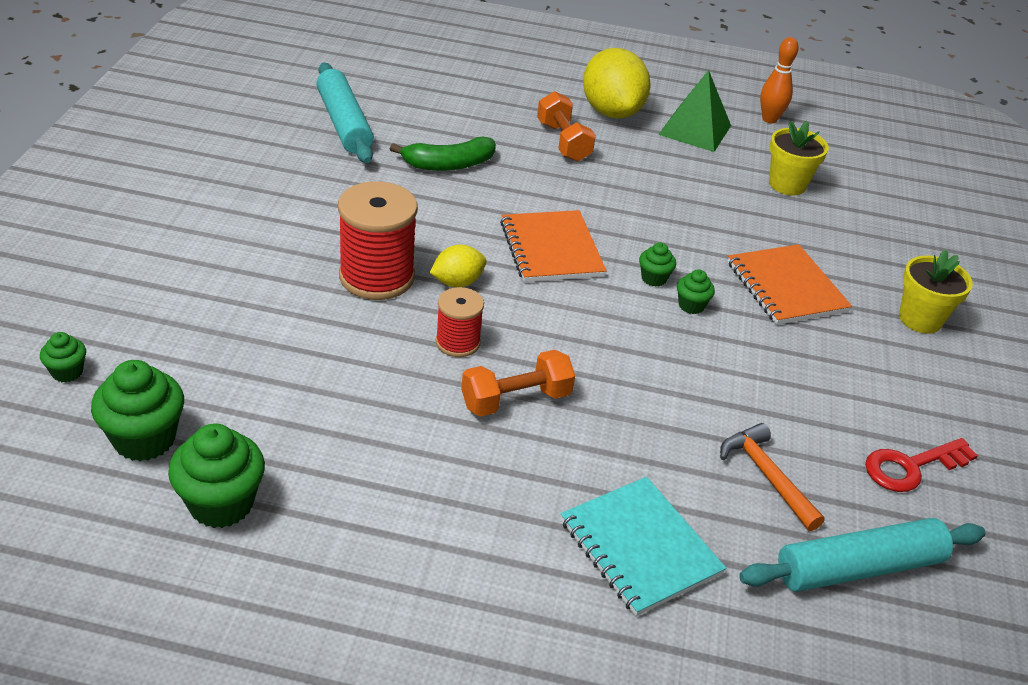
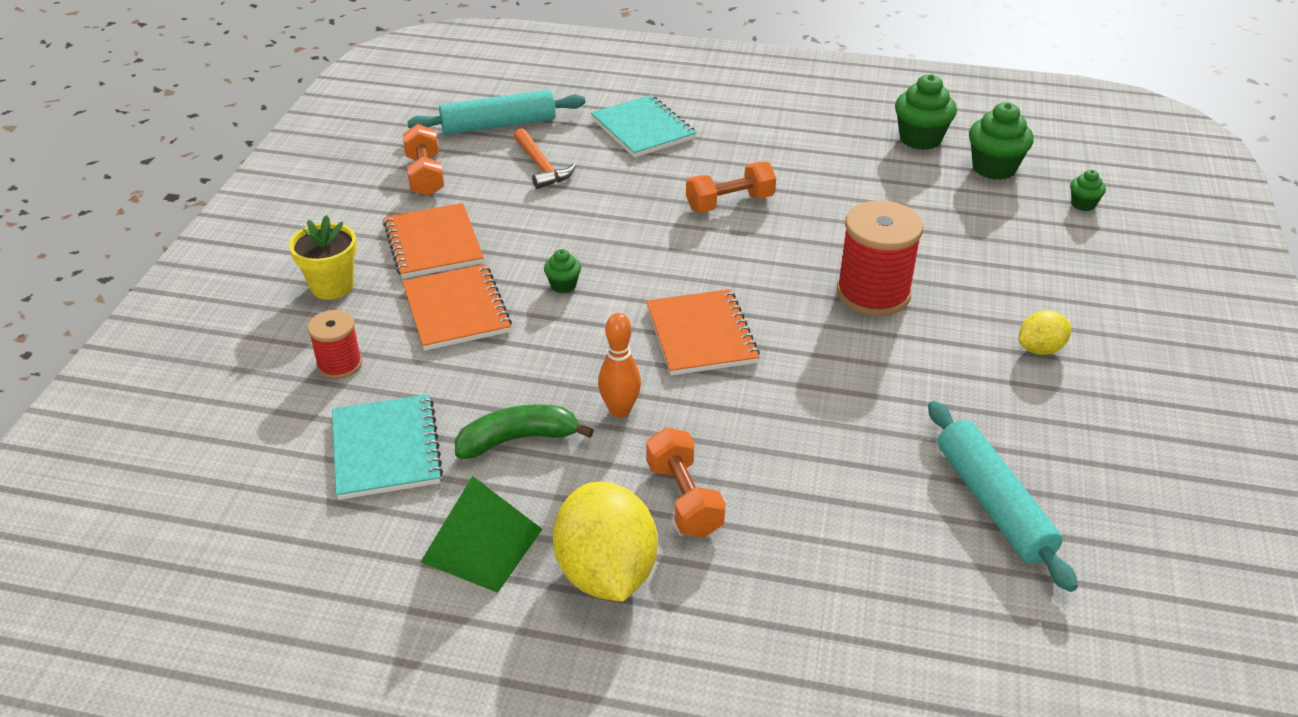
camera: 175 degrees left, 0 degrees up
(449, 164) = (833, 442): green banana -> green banana (518, 439)
(457, 282) = (794, 293): yellow lemon -> yellow lemon (1040, 349)
(458, 342) = (783, 241): red spool -> red spool (339, 364)
(654, 278) = (595, 310): green cupcake -> none
(769, 119) = (349, 584): orange bowling pin -> orange bowling pin (620, 410)
(787, 184) = (386, 449): yellow flower pot -> turquoise notebook
(846, 363) = (433, 244): none -> orange notebook
(911, 467) = (425, 176): red key -> orange dumbbell

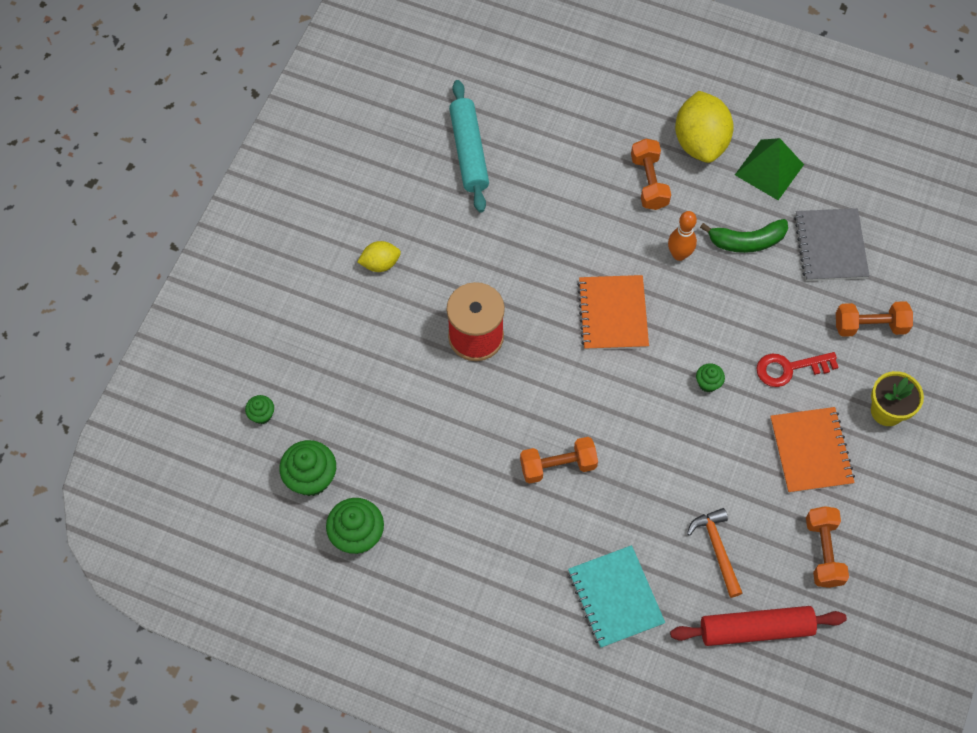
camera: 170 degrees left, 25 degrees up
(339, 364) = (870, 325): red spool -> orange dumbbell
(386, 449) = (830, 246): turquoise notebook -> grey notebook
(456, 310) = (789, 368): orange notebook -> red key
(498, 125) = (756, 629): turquoise rolling pin -> red rolling pin

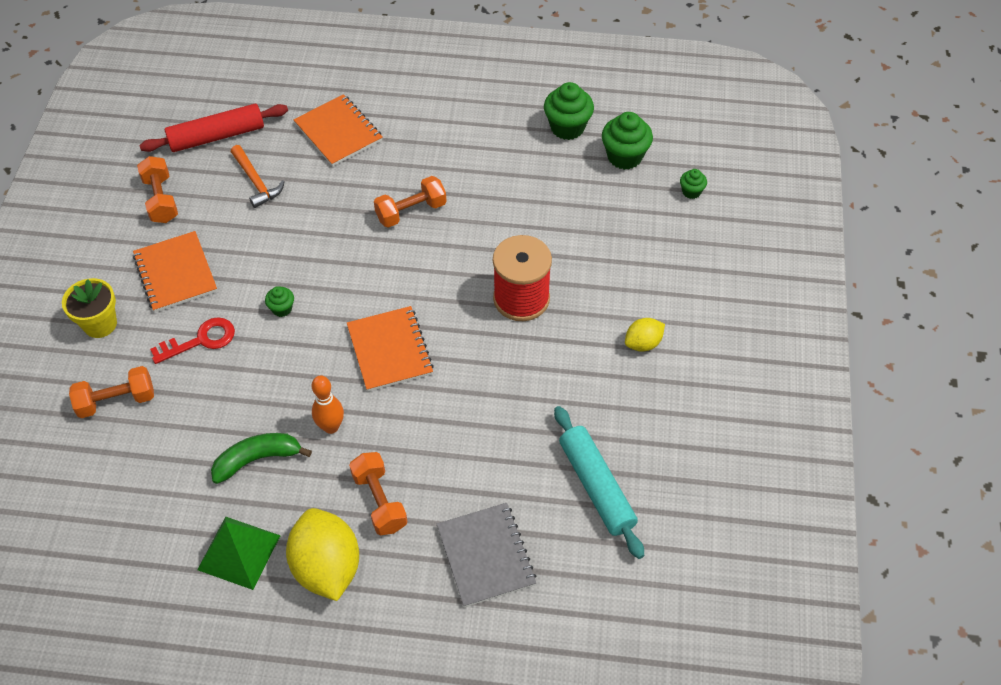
camera: 165 degrees right, 10 degrees down
(615, 597) = (338, 132): turquoise notebook -> orange notebook
(830, 246) = (161, 476): grey notebook -> grey notebook (486, 556)

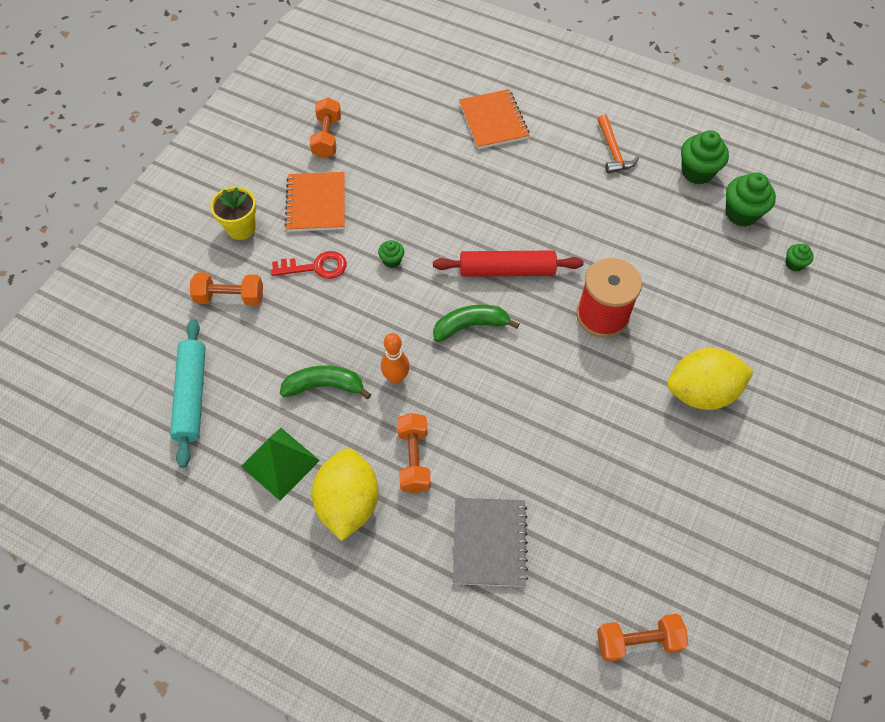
camera: 20 degrees right, 5 degrees up
(217, 136) = (391, 96): red rolling pin -> red rolling pin (507, 270)
(256, 182) = (409, 144): orange hammer -> orange hammer (613, 151)
(390, 350) = (470, 326): orange notebook -> green banana
(411, 211) = (531, 208): orange dumbbell -> orange dumbbell (638, 641)
(596, 486) = (612, 513): turquoise rolling pin -> turquoise rolling pin (191, 396)
(643, 343) = (701, 392): yellow lemon -> yellow lemon, size x1.92

